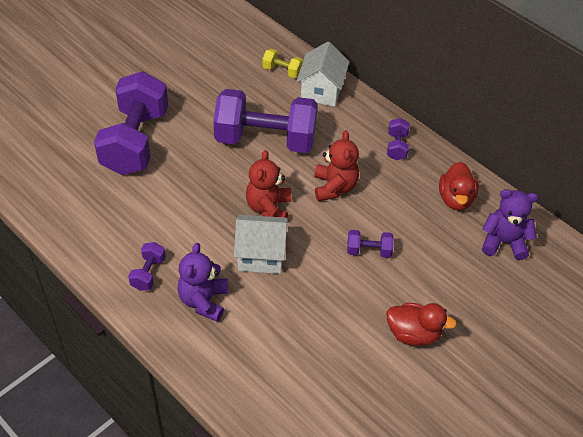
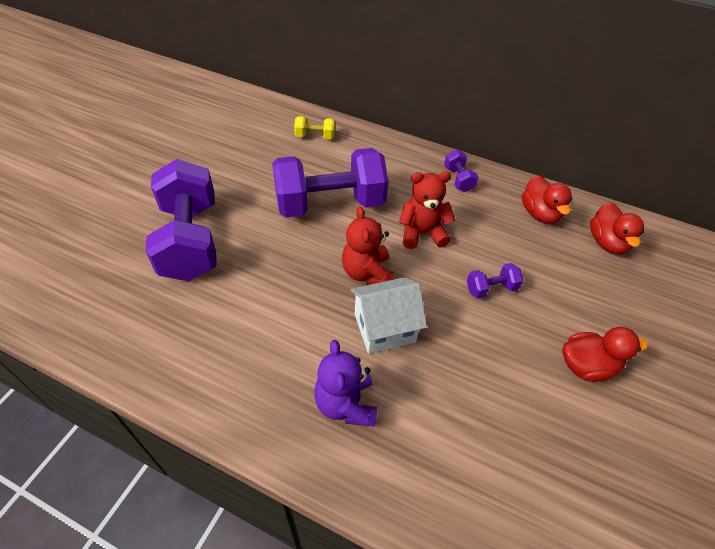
camera: 20 degrees left, 0 degrees up
(148, 273) = (265, 390): purple dumbbell -> none
(321, 91) = (361, 146): white house -> none
(334, 187) = (422, 233): red teddy bear -> red teddy bear turned 75 degrees counterclockwise
(503, 242) = (607, 242): purple teddy bear -> red duck

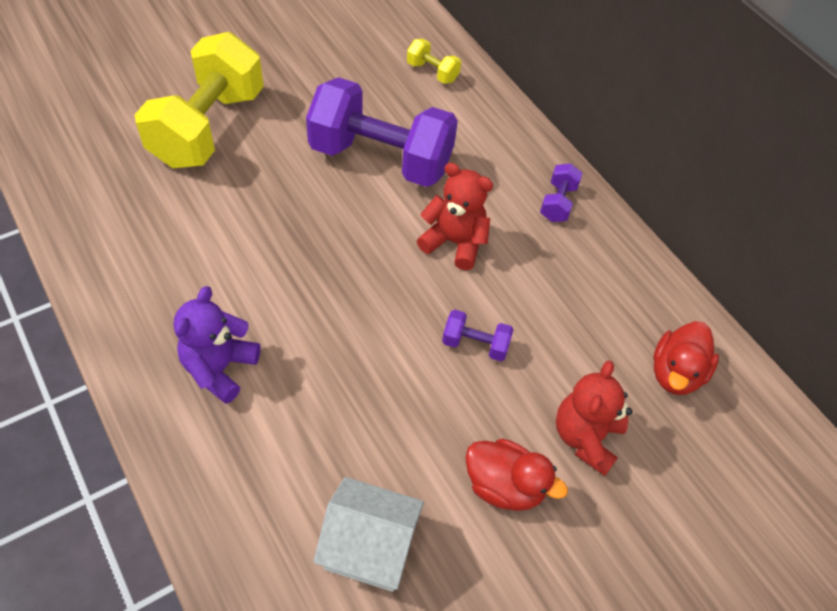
camera: 30 degrees right, 5 degrees up
(190, 240) = (208, 128): purple dumbbell -> yellow dumbbell
(367, 273) = (354, 253): red teddy bear -> red teddy bear (585, 437)
(384, 328) = (321, 319): white house -> white house (369, 547)
(540, 214) = (621, 294): red duck -> none

